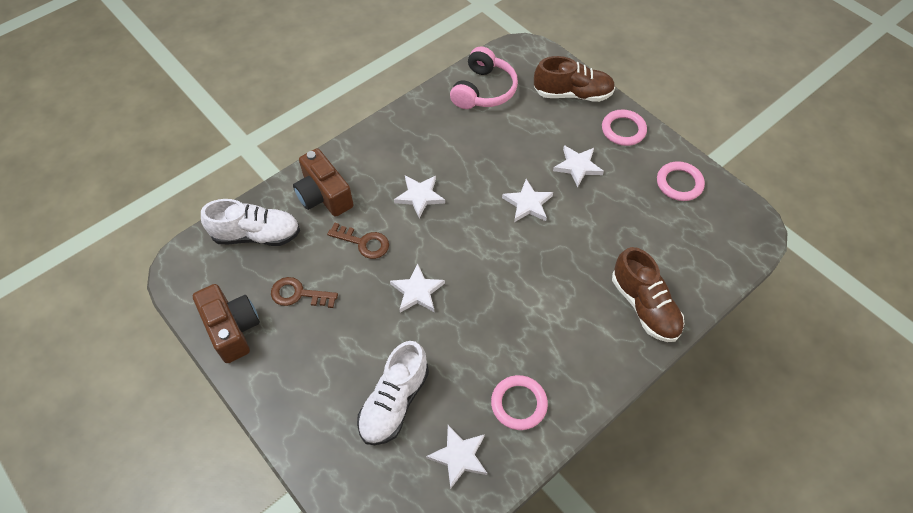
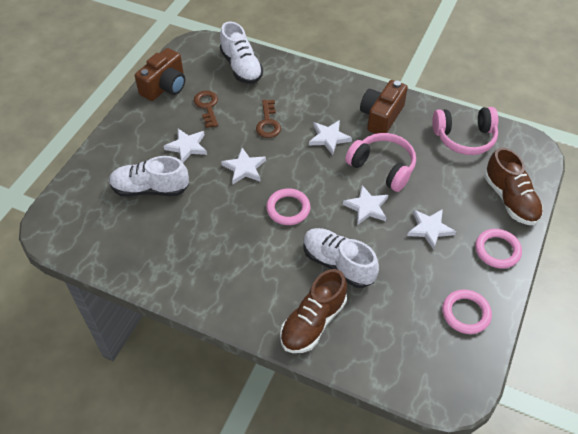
camera: 65 degrees right, 5 degrees down
(324, 195) = (295, 86): brown camera -> brown camera (381, 116)
(459, 456) = (125, 240): white star -> white star (187, 147)
(484, 169) = (382, 167): none -> pink headphones
(519, 404) = (181, 262): pink ring -> pink ring (288, 209)
(585, 257) = (338, 264): none -> white shoe

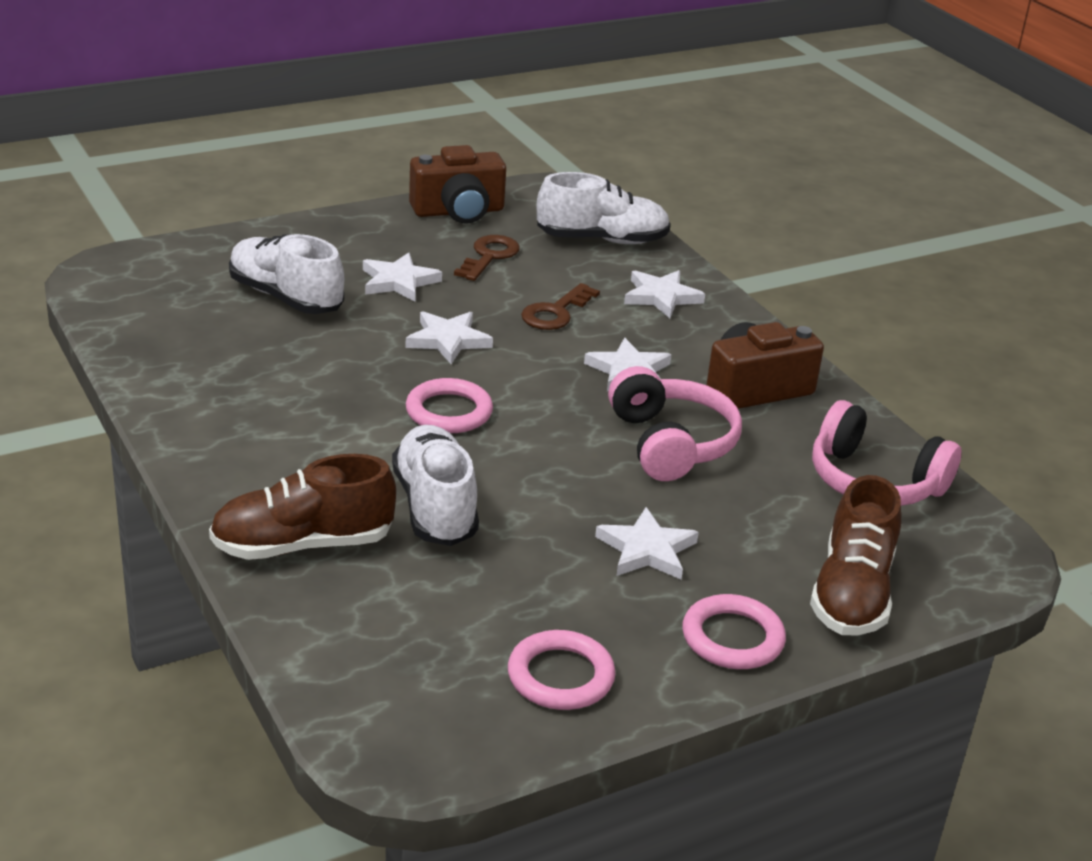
camera: 35 degrees right, 20 degrees down
(241, 67) = (602, 240): white shoe -> white shoe turned 105 degrees counterclockwise
(366, 207) = (576, 472): white star -> white star (661, 297)

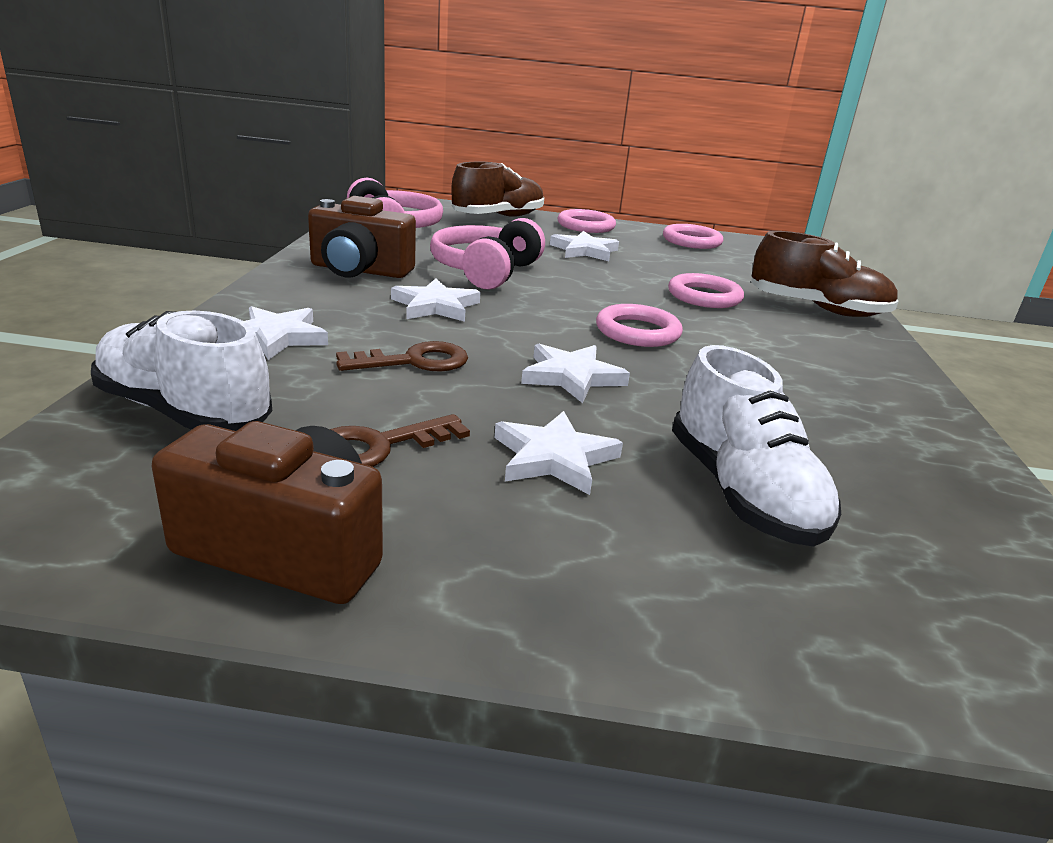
camera: 145 degrees left, 5 degrees down
(435, 507) = (704, 296): white shoe -> pink ring

